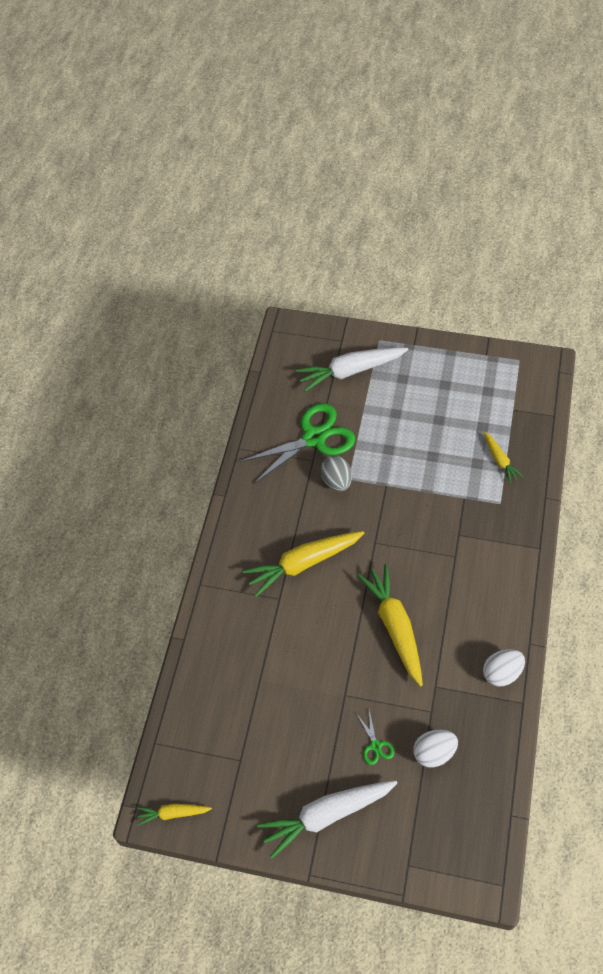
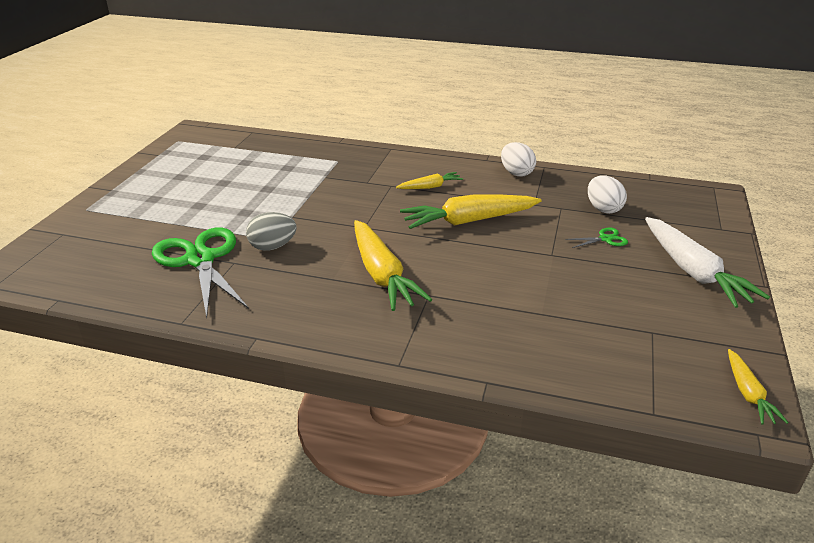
camera: 90 degrees left, 25 degrees down
(350, 371) = (116, 230): white carrot -> none
(500, 460) = (289, 157): yellow carrot -> yellow carrot (430, 187)

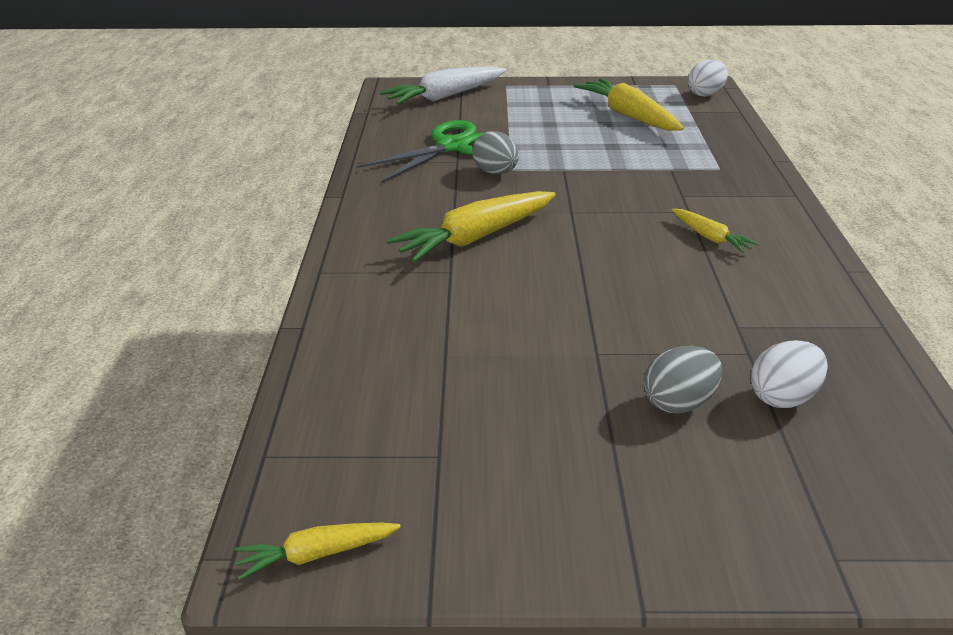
camera: 75 degrees right, 0 degrees up
(469, 221) = (640, 277): yellow carrot -> yellow carrot (628, 116)
(516, 173) = (828, 301): white egg -> white egg (705, 94)
(605, 239) = (679, 403): green scissors -> grey egg
(693, 272) = (636, 507): white carrot -> white carrot (445, 97)

